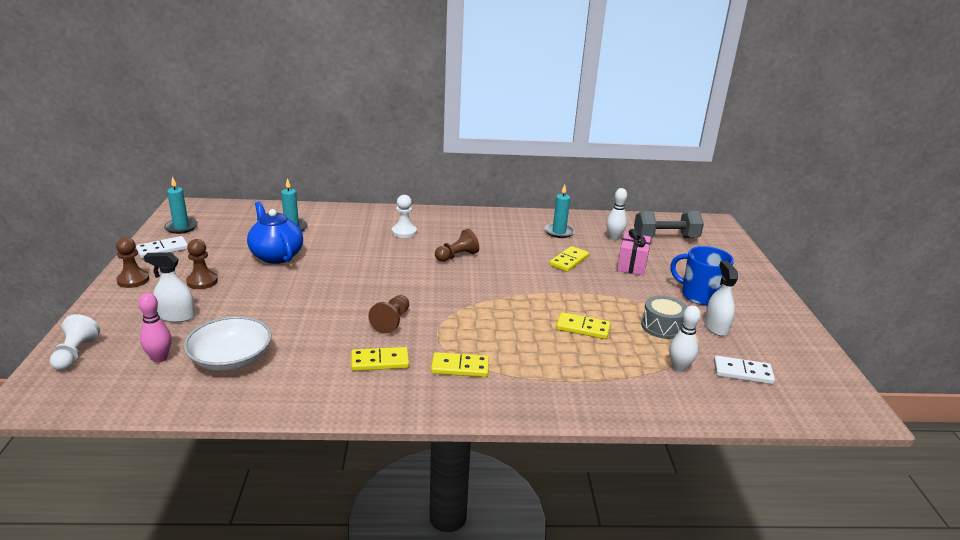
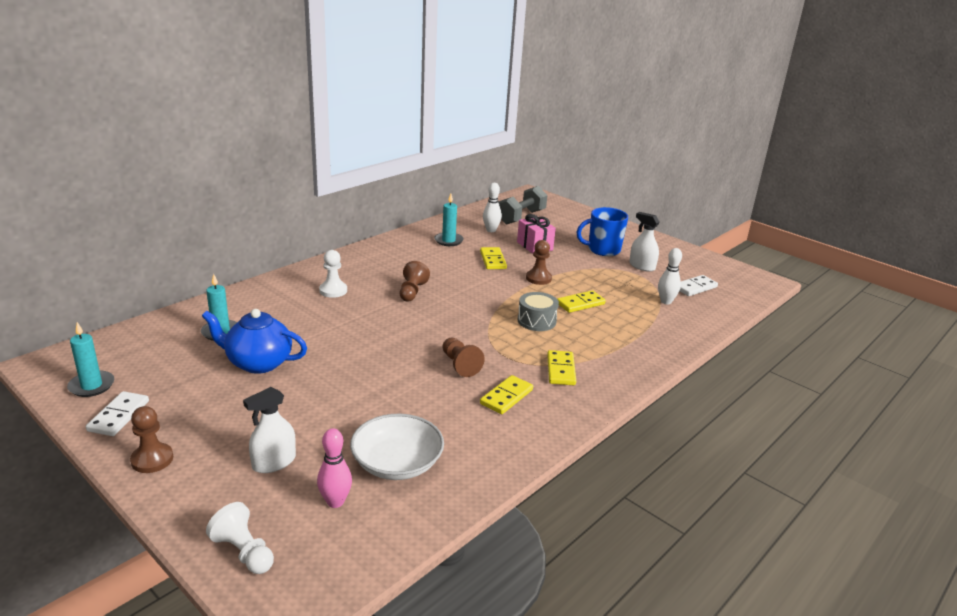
camera: 45 degrees left, 0 degrees up
(202, 281) = (233, 421): brown pawn -> brown pawn (538, 278)
(460, 367) = (560, 370): yellow domino -> yellow domino turned 45 degrees counterclockwise
(662, 327) = (617, 280): grey drum -> grey drum (536, 321)

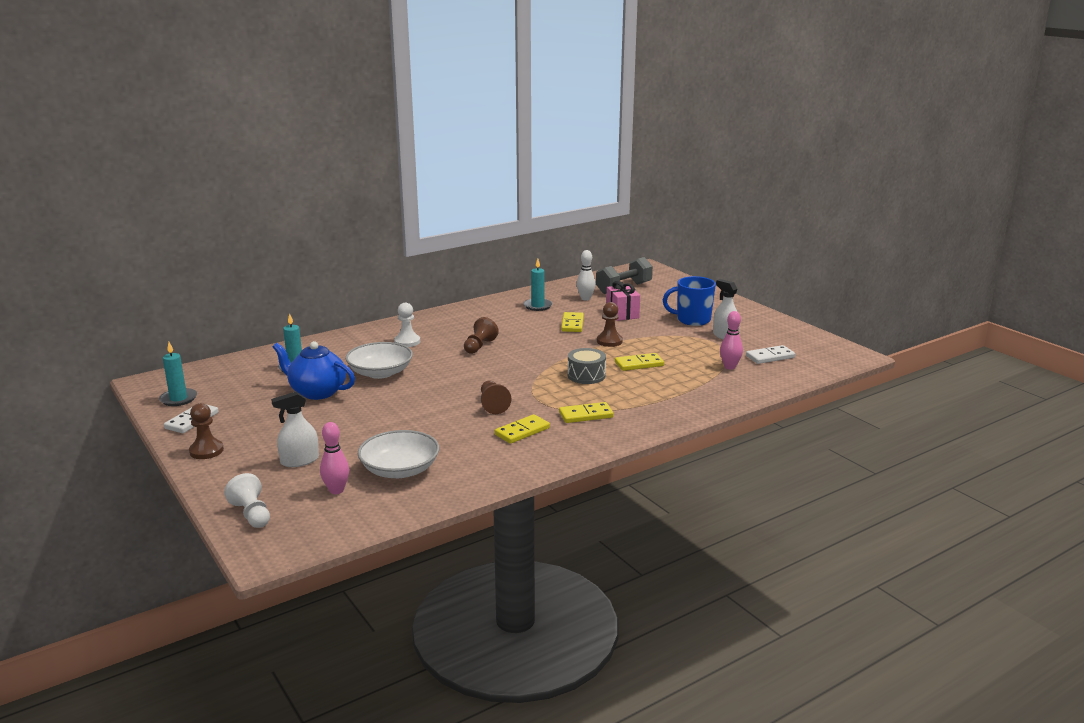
camera: 15 degrees right, 5 degrees down
(320, 332) = (380, 373): none -> white bowl
(560, 370) = (586, 415): yellow domino -> yellow domino turned 60 degrees clockwise
(666, 301) = (729, 367): white bowling pin -> pink bowling pin

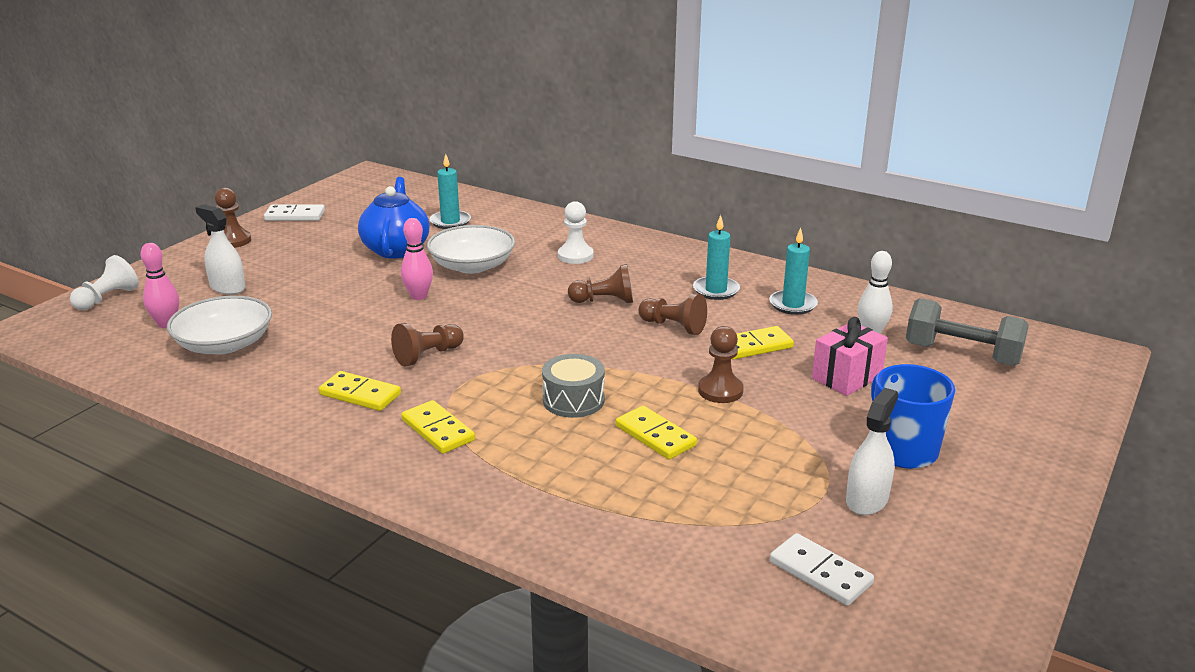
camera: 65 degrees right, 5 degrees up
(178, 399) = (339, 196): turquoise candle -> turquoise candle (716, 290)
(530, 336) = (673, 326): none -> brown pawn
(729, 367) = (726, 531): pink bowling pin -> pink bowling pin (419, 296)

